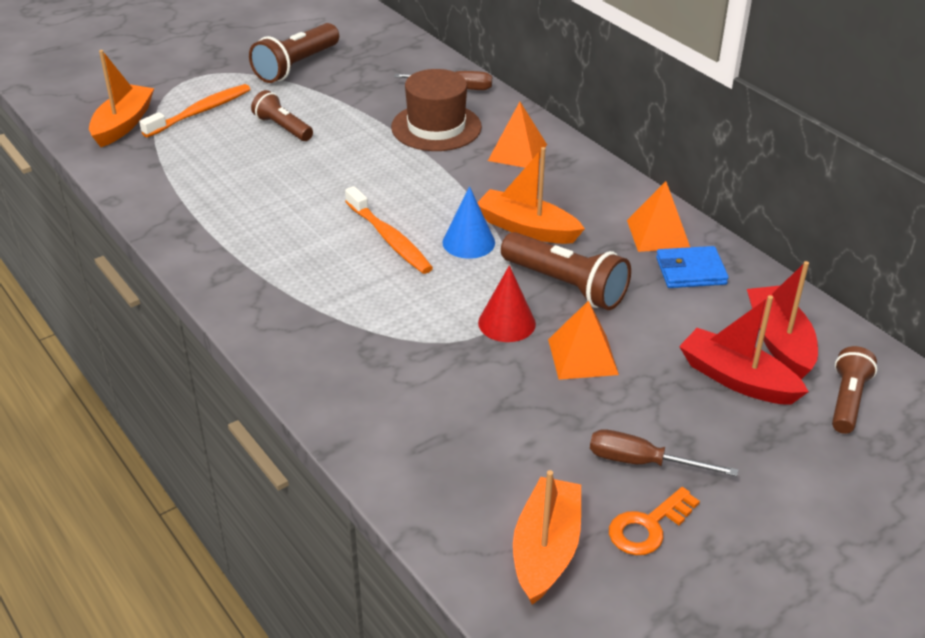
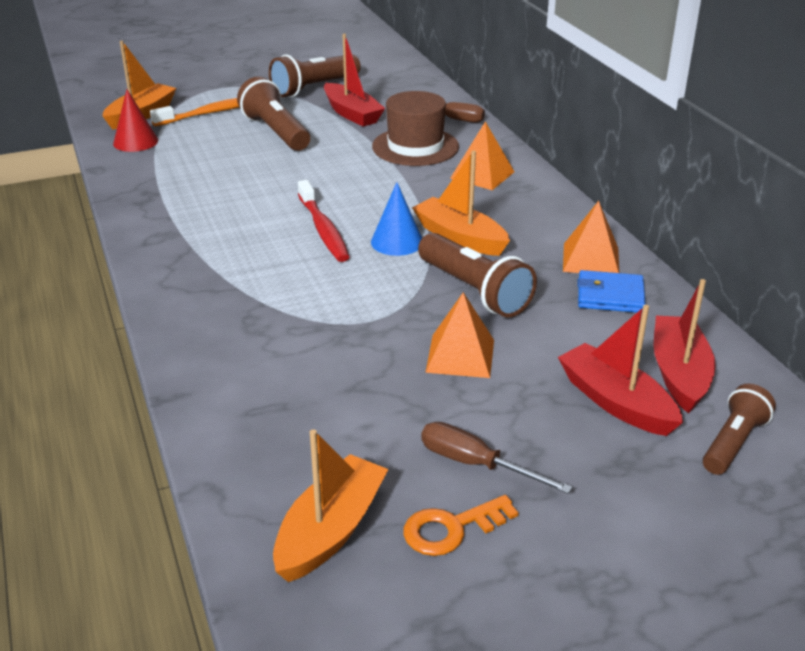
camera: 15 degrees right, 5 degrees down
(282, 128) = (276, 132): brown flashlight -> brown flashlight, size x1.56
(352, 94) = (352, 114): none -> red boat
(389, 238) = (323, 229): orange toothbrush -> red toothbrush
(506, 323) = (398, 315): red cone -> red cone (135, 142)

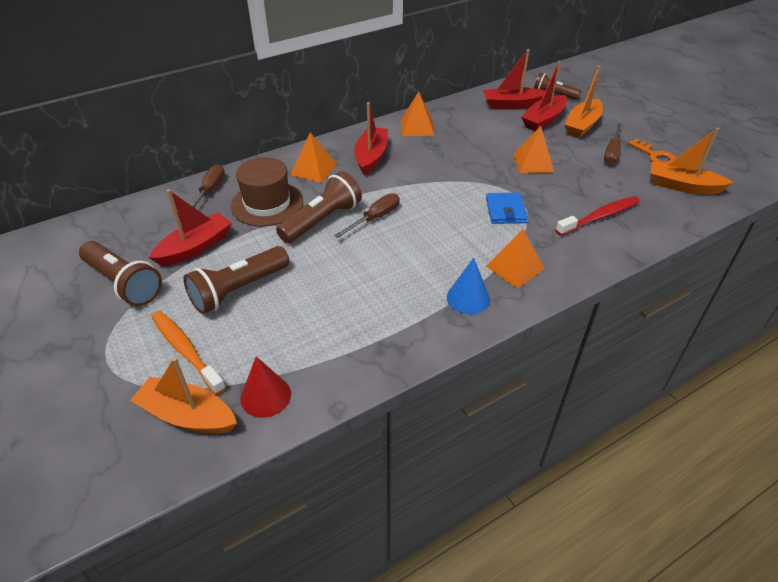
camera: 100 degrees left, 10 degrees up
(214, 289) = (515, 267): none -> orange pyramid
(323, 229) = (414, 231): red toothbrush -> red toothbrush (599, 217)
(360, 206) = (375, 218): none -> brown screwdriver
(397, 242) = (421, 196): blue cone -> blue cone (468, 298)
(460, 237) = (407, 172): orange boat -> orange boat (582, 125)
(474, 291) = (468, 162): brown flashlight -> brown flashlight (322, 220)
(506, 214) = (371, 157): none -> red boat
(610, 296) = (453, 121): blue wallet -> blue wallet (506, 211)

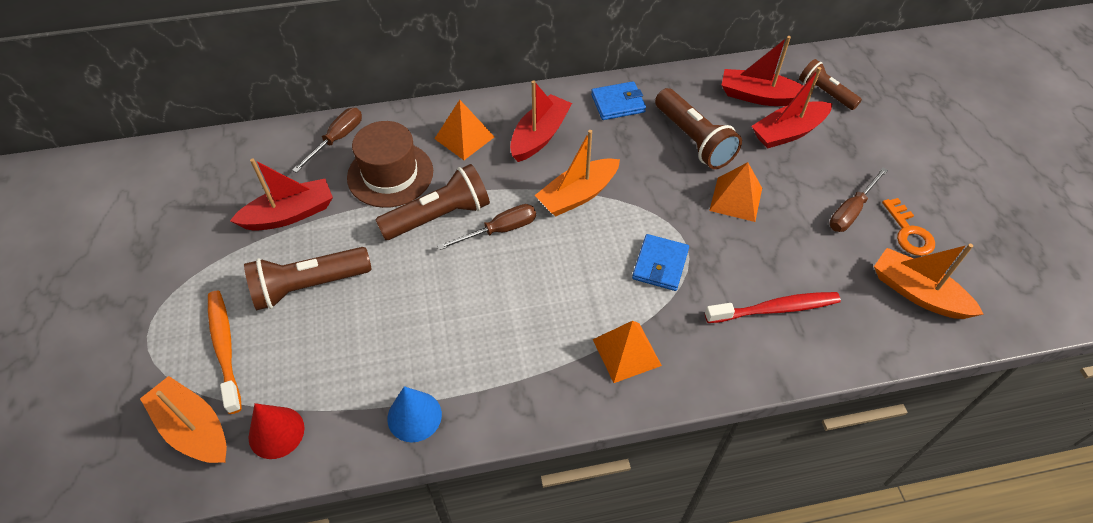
camera: 20 degrees right, 10 degrees up
(124, 283) = (201, 241): brown flashlight -> brown flashlight (694, 140)
(417, 127) = (618, 103): orange pyramid -> blue wallet
(468, 298) = (548, 378): blue cone -> blue cone (414, 416)
(582, 125) = (836, 154): orange boat -> orange boat (578, 195)

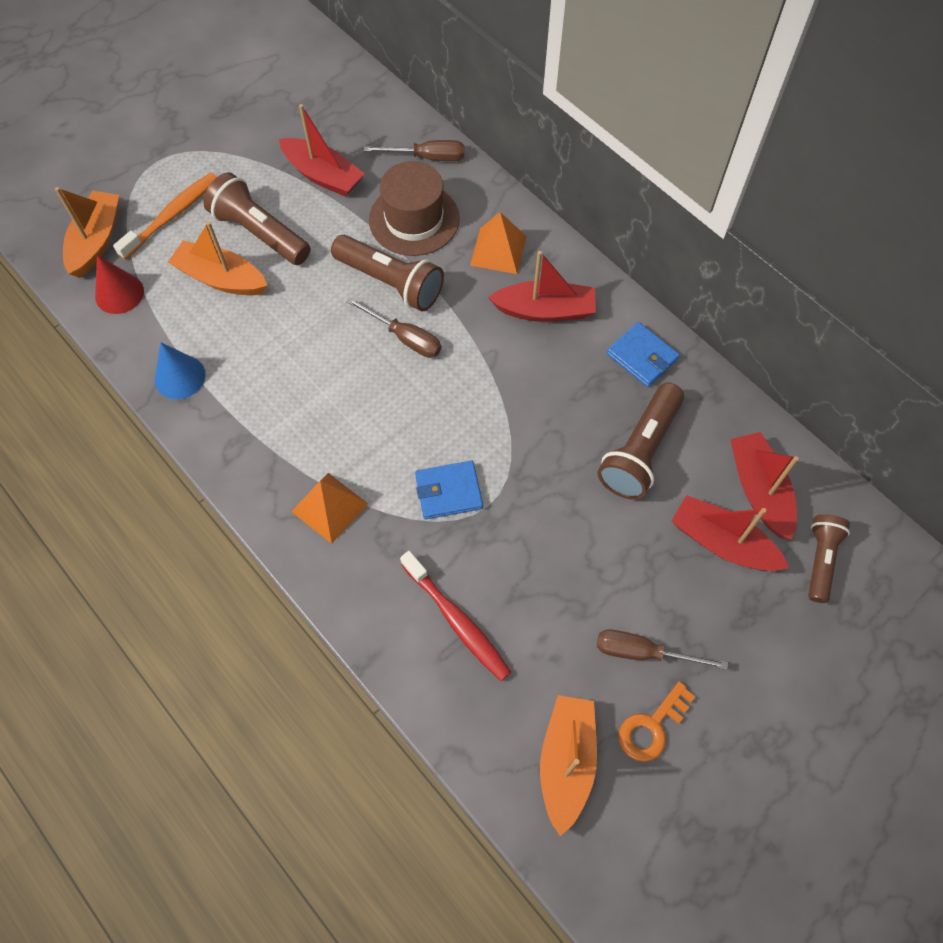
camera: 60 degrees right, 10 degrees up
(578, 195) = (490, 380): orange boat -> orange boat (221, 278)
(736, 199) = (581, 527): orange pyramid -> none

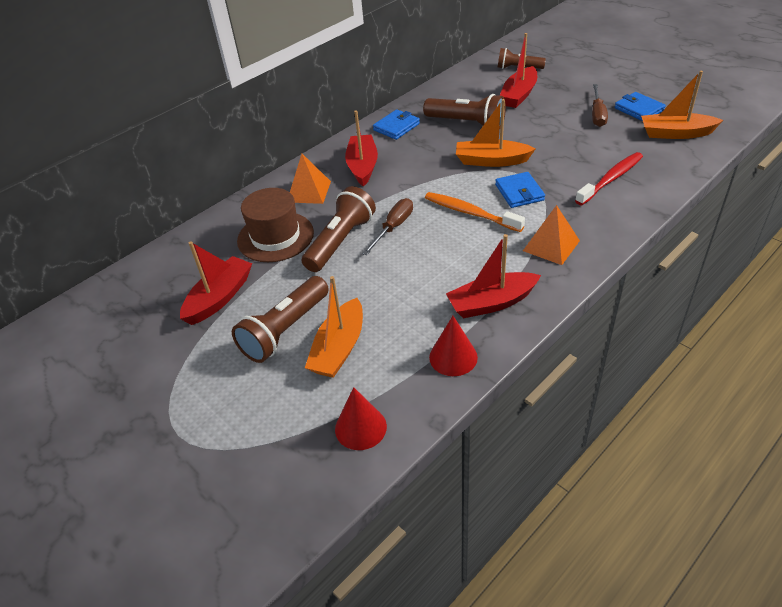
camera: 90 degrees left, 20 degrees down
(96, 241) = (290, 466): orange boat -> orange boat (491, 161)
(171, 216) = (258, 404): orange toothbrush -> orange toothbrush (471, 213)
(180, 377) = (453, 357): blue cone -> red cone
(427, 157) = (208, 237): brown screwdriver -> none
(652, 726) = (639, 109): orange key -> blue wallet
(759, 490) = (482, 86): red boat -> red boat (491, 303)

